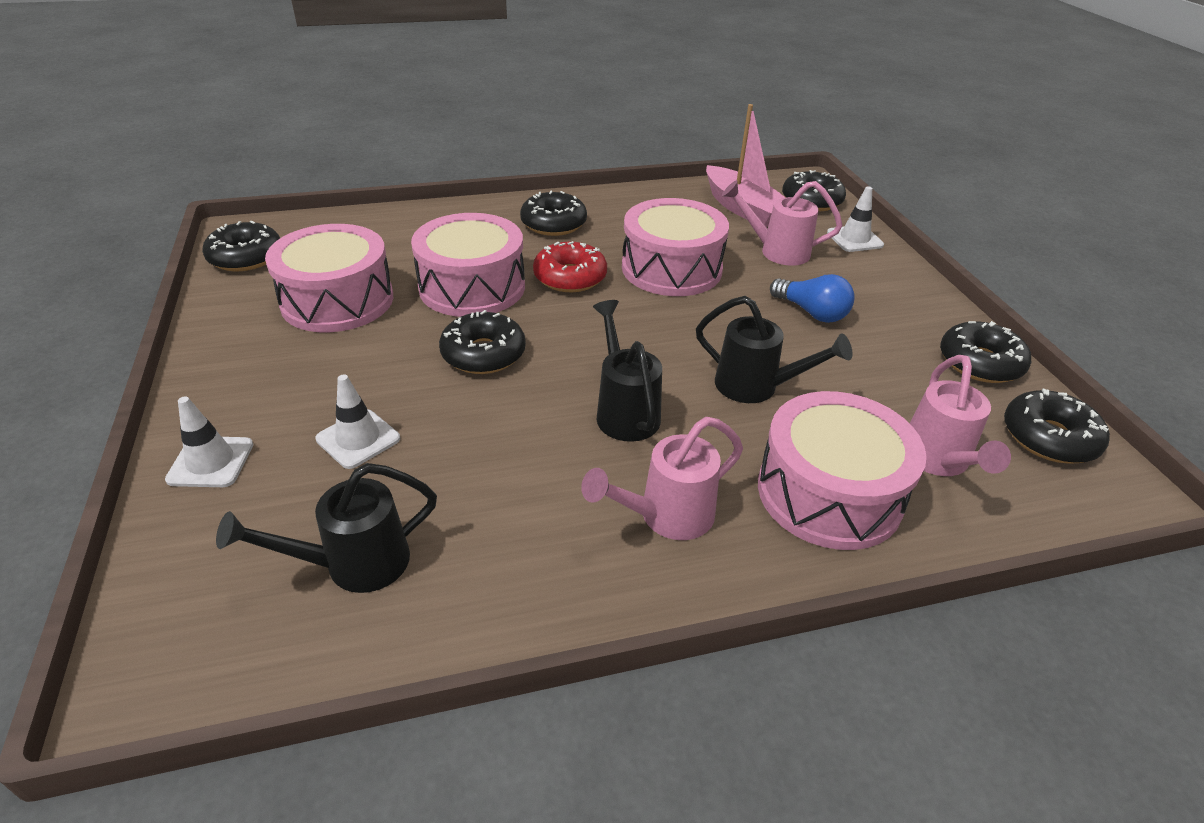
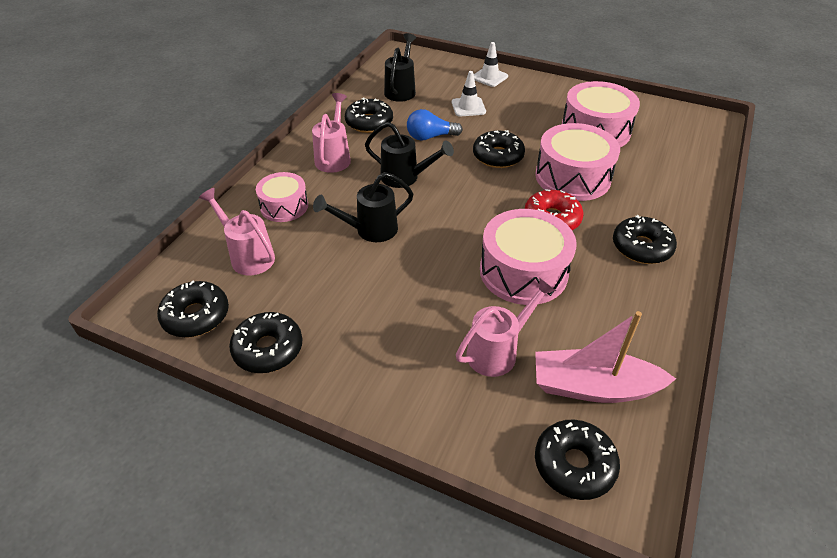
camera: 130 degrees right, 5 degrees up
(246, 257) = (673, 116): black donut -> black donut (369, 122)
(811, 312) = (404, 306): blue light bulb -> blue light bulb (430, 137)
(829, 493) = (284, 206): pink drum -> pink drum, size x0.60
(854, 239) = (472, 430): white traffic cone -> none

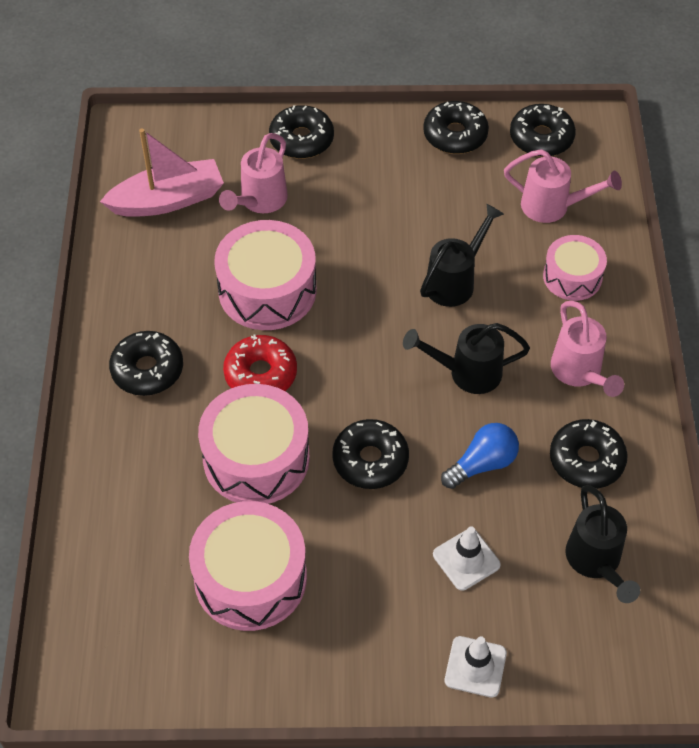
camera: 155 degrees right, 10 degrees up
(574, 464) = (169, 140): black donut -> black donut (301, 139)

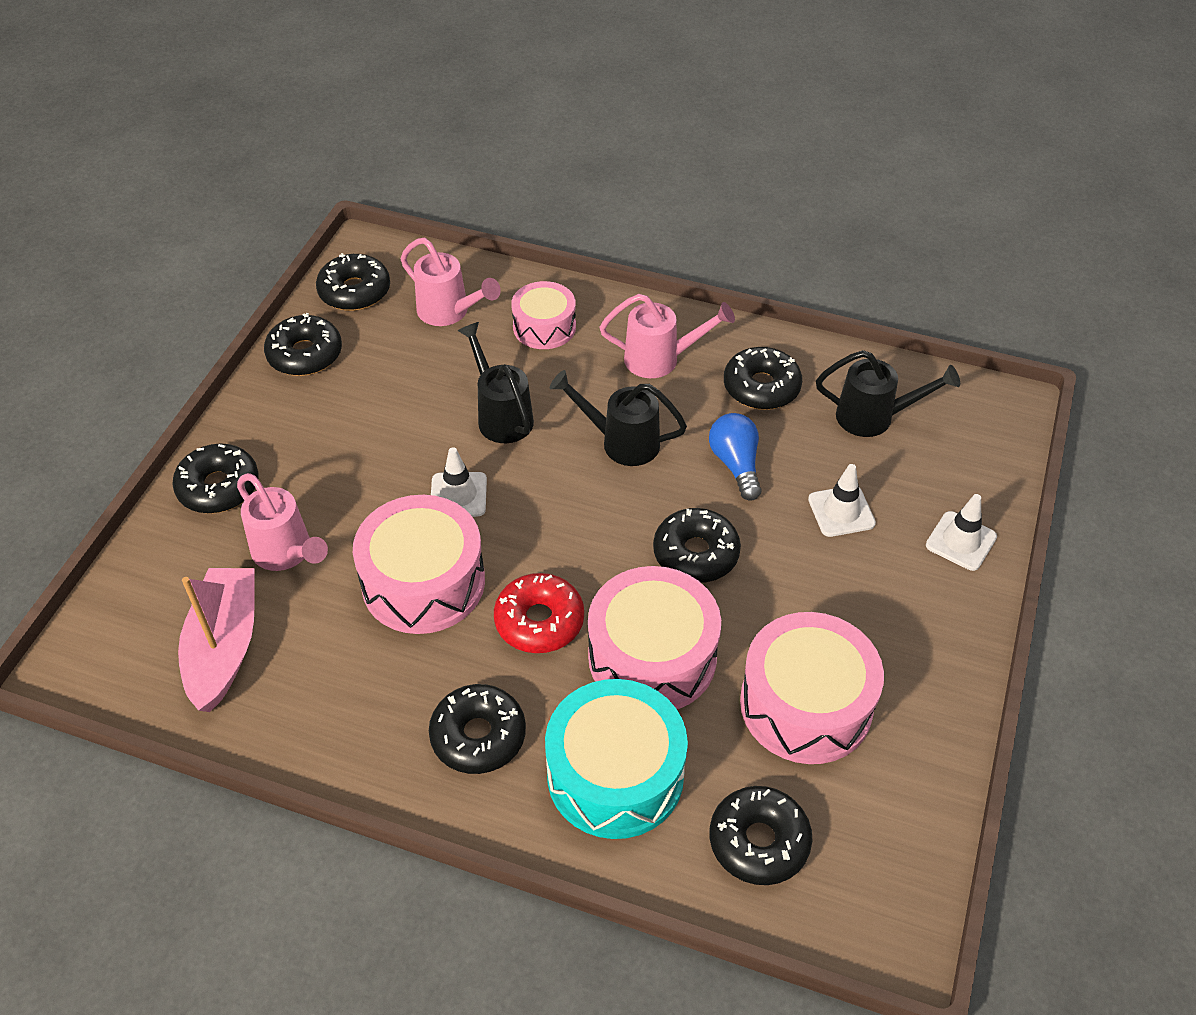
camera: 70 degrees left, 5 degrees down
(117, 574) = (759, 841): none -> black donut
(144, 464) = (615, 774): none -> turquoise drum
(359, 282) = (458, 495): none -> white traffic cone
(467, 373) = (621, 442): black watering can -> black watering can turned 90 degrees clockwise
(552, 207) = (449, 312): pink watering can -> pink watering can turned 90 degrees clockwise

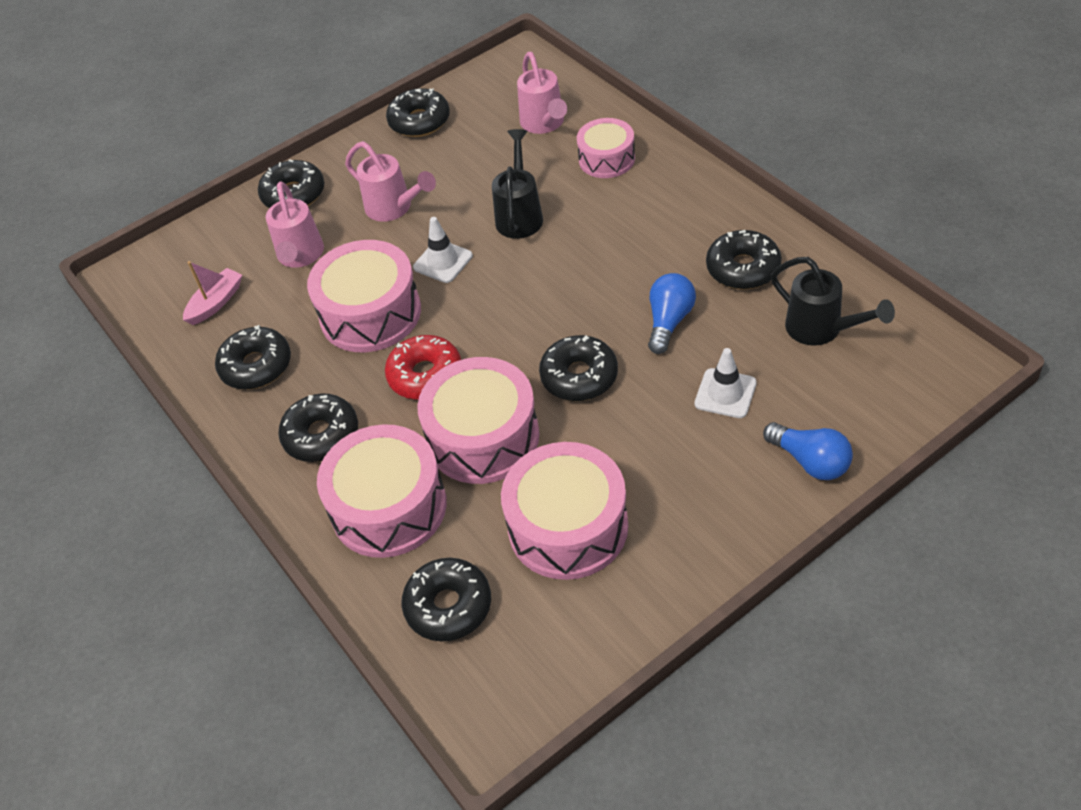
camera: 40 degrees right, 0 degrees up
(224, 647) = (216, 303): pink boat -> pink boat, size x0.58
(354, 291) = (489, 86): black donut -> black donut (256, 366)
(615, 774) = (389, 507): turquoise drum -> pink drum
(621, 442) = (593, 269): black watering can -> none
(660, 359) = (677, 216): pink watering can -> pink watering can (394, 208)
(961, 541) = (810, 461): white traffic cone -> blue light bulb

